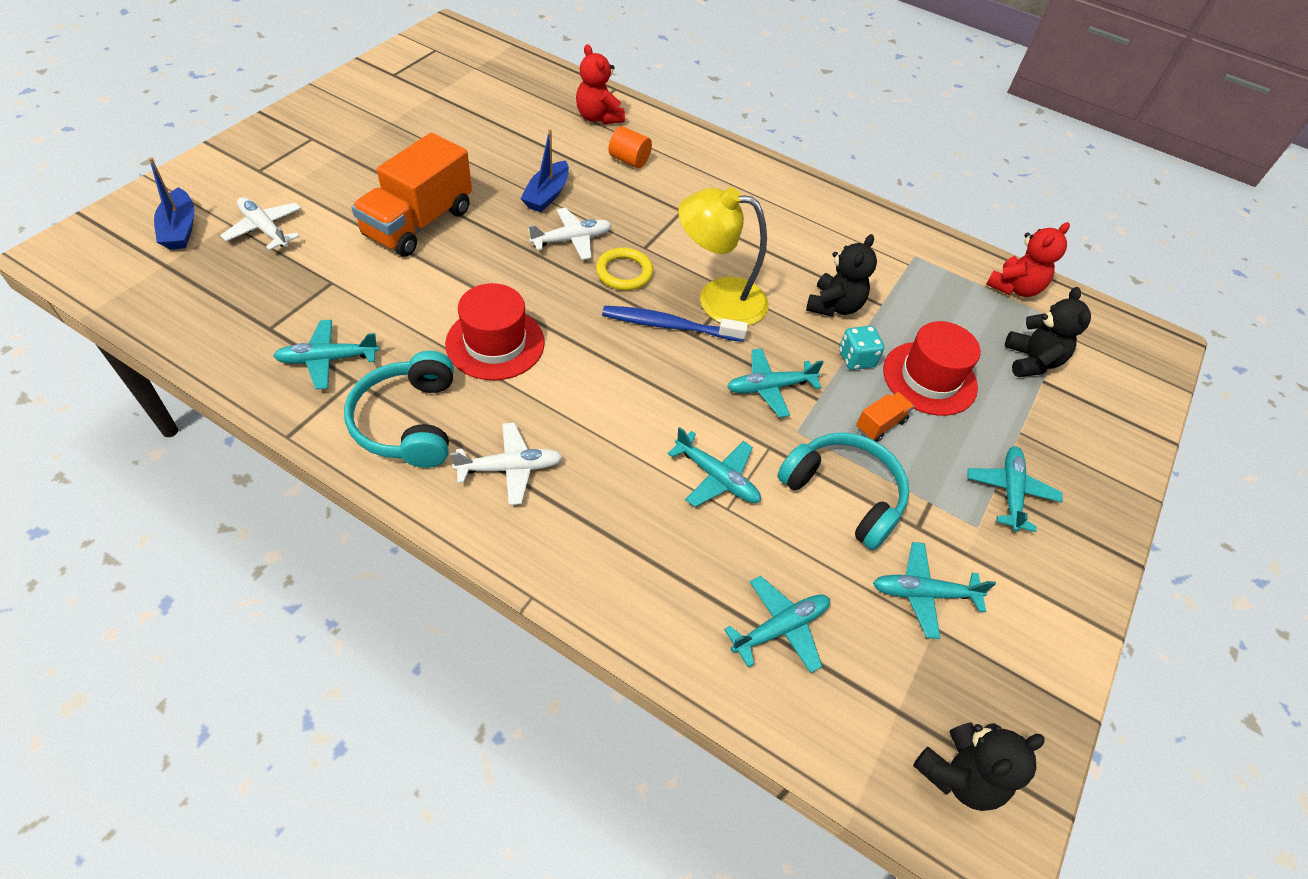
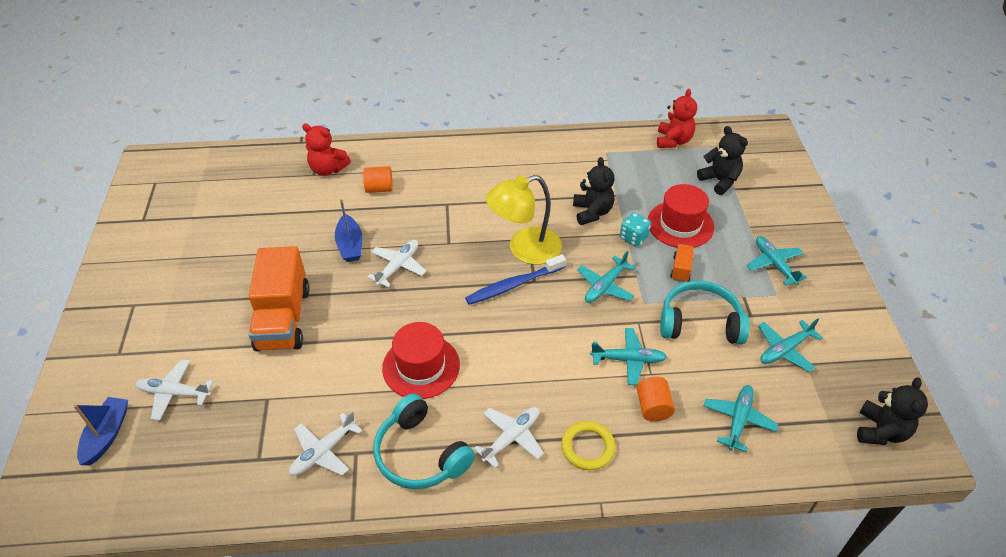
camera: 30 degrees left, 5 degrees down
(180, 229) = (107, 435): blue boat -> blue boat turned 120 degrees counterclockwise
(328, 359) = (323, 451): turquoise plane -> white plane
(624, 272) = (453, 268): yellow ring -> yellow ring (587, 447)
(692, 544) = (653, 407): none -> orange cylinder

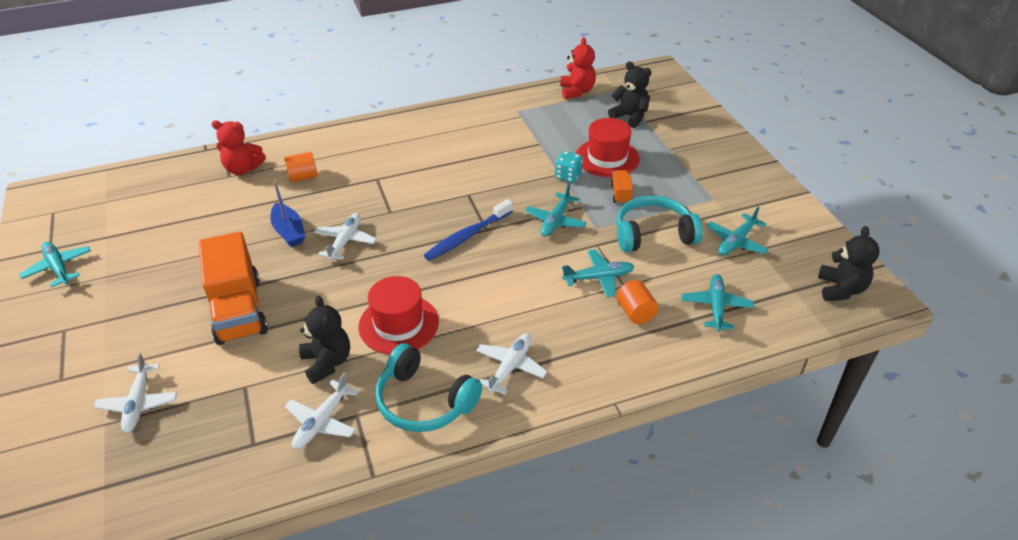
camera: 15 degrees left, 5 degrees down
(107, 435) = (72, 460): blue boat -> none
(174, 393) = (138, 403): white plane -> white plane turned 90 degrees counterclockwise
(524, 249) = (467, 204): yellow lamp -> none
(587, 447) = (586, 359): yellow ring -> none
(592, 212) = (522, 162): black teddy bear -> black teddy bear (327, 362)
(774, 264) = (702, 175): turquoise plane -> turquoise plane (58, 268)

